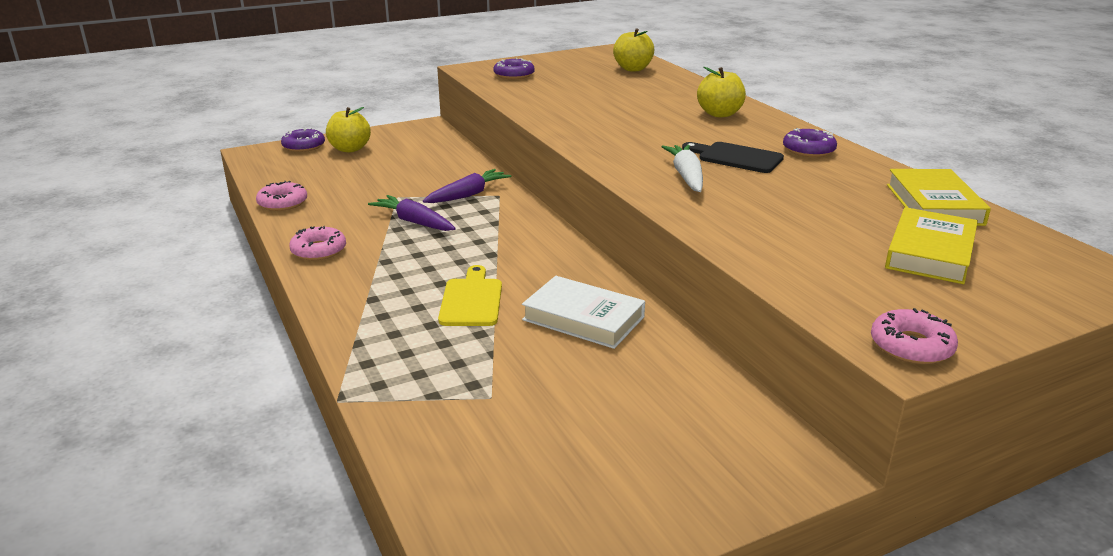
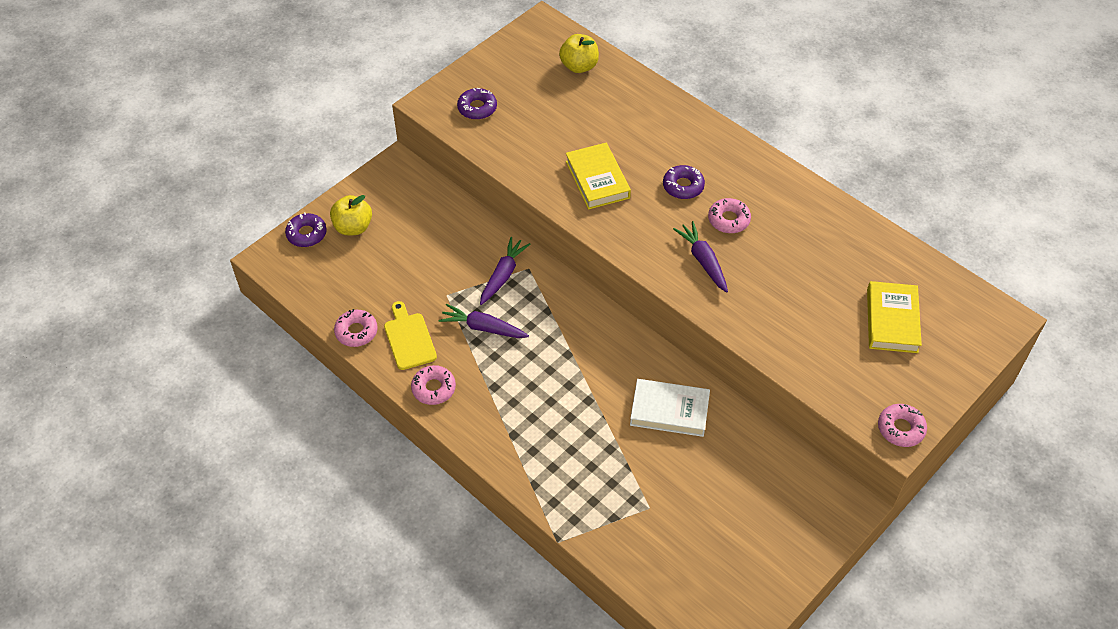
camera: 20 degrees left, 25 degrees up
(471, 300) = (583, 414): yellow cutting board -> yellow cutting board (409, 339)
(686, 176) = (703, 261): white carrot -> purple carrot
(719, 114) = (689, 144): yellow apple -> none
(736, 157) = (728, 220): black cutting board -> pink donut
(808, 150) = (777, 192): purple donut -> purple donut (683, 186)
(934, 204) = (882, 254): yellow book -> yellow book (597, 179)

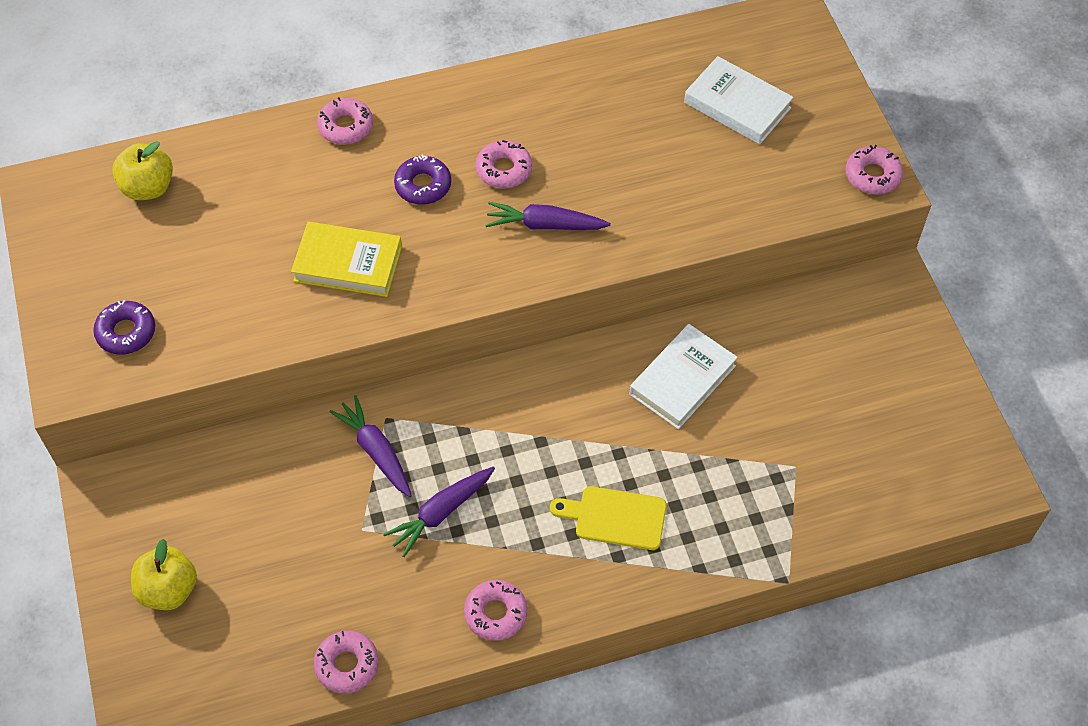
camera: 60 degrees left, 5 degrees up
(306, 234) = (136, 654): purple donut -> none
(409, 339) = (401, 606): yellow cutting board -> yellow cutting board (615, 517)
(696, 128) = (346, 126): none -> pink donut
(892, 320) = (737, 105): yellow book -> white book

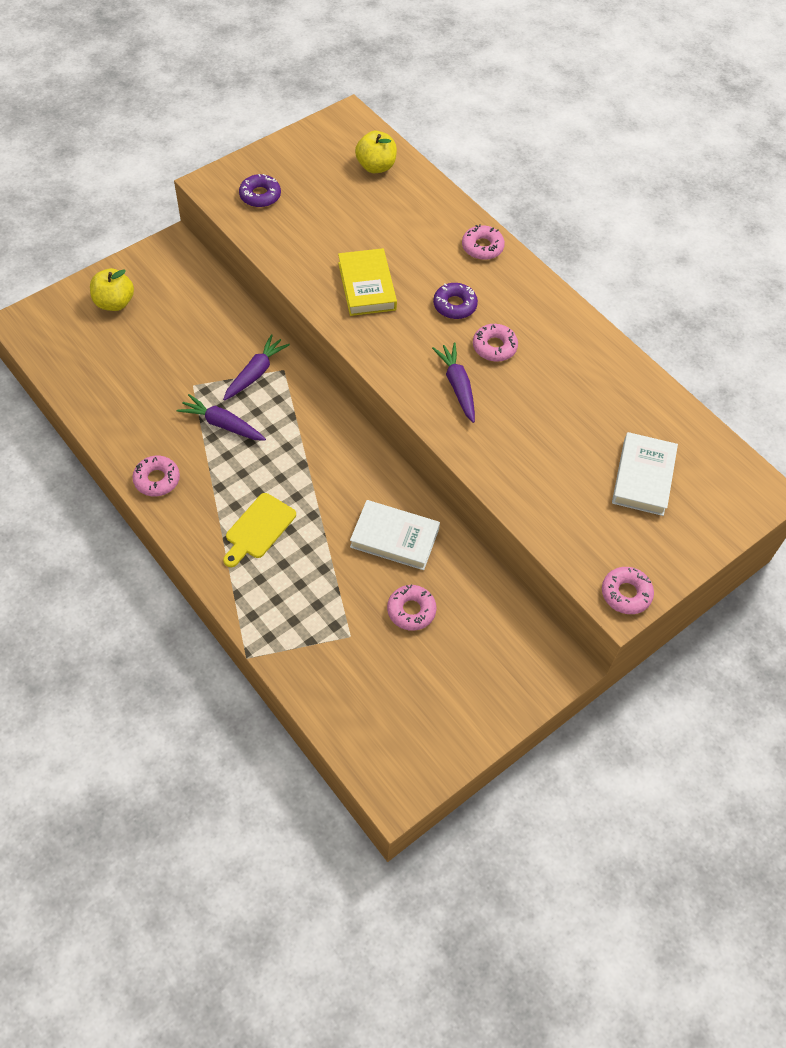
camera: 65 degrees right, 0 degrees up
(347, 665) = (92, 410): pink donut -> pink donut (411, 610)
(615, 517) = (258, 528): yellow cutting board -> yellow cutting board turned 135 degrees counterclockwise

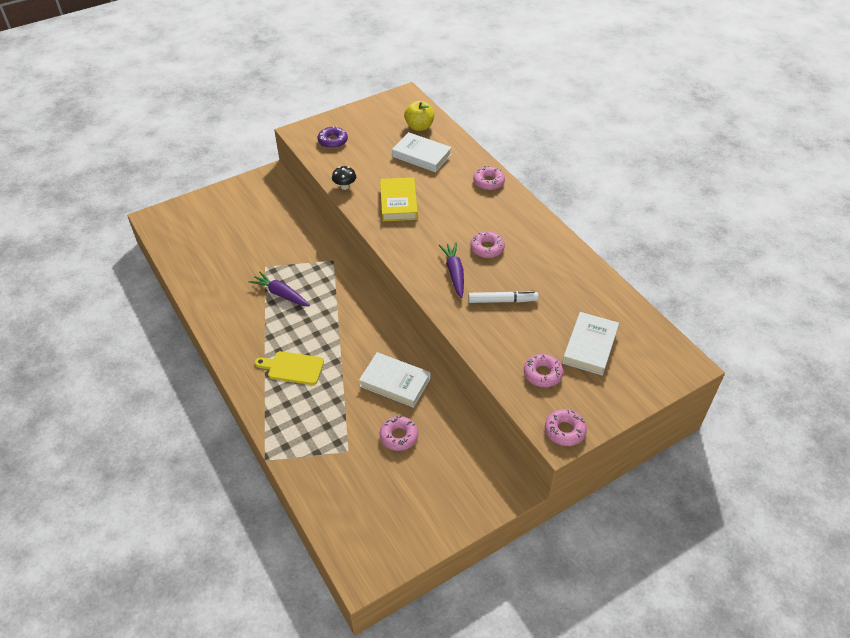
camera: 10 degrees right, 10 degrees down
(114, 303) = (221, 209): yellow apple -> none
(157, 479) = (225, 328): pink donut -> pink donut (542, 374)
(255, 373) = (312, 261): purple carrot -> none
(258, 528) = (293, 368): yellow cutting board -> yellow cutting board turned 60 degrees clockwise
(289, 265) = (345, 186): none -> black mushroom
(386, 212) = (421, 155): none -> white book
(454, 305) = (461, 219): purple donut -> none
(525, 421) = (502, 301): none -> white marker

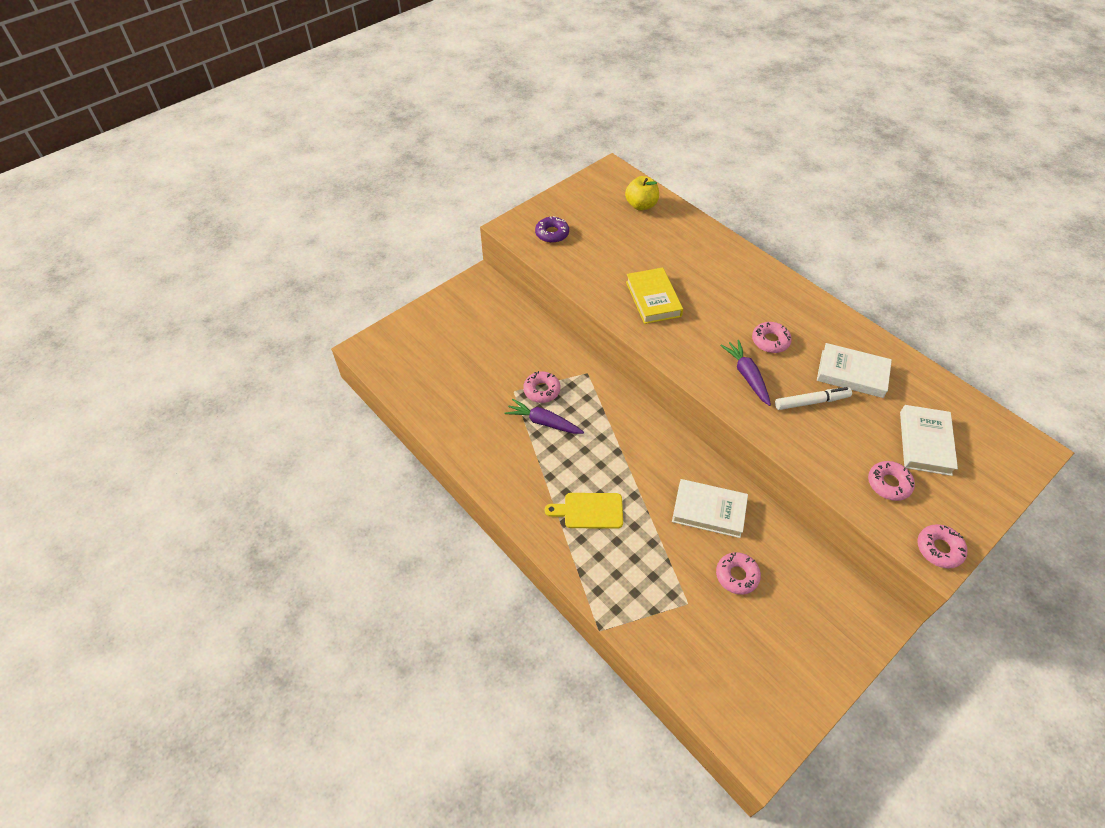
camera: 10 degrees left, 5 degrees up
(345, 186) = (586, 287): black mushroom -> none
(421, 155) = (656, 239): white book -> white book (852, 374)
(488, 182) = (741, 261): pink donut -> pink donut (542, 390)

